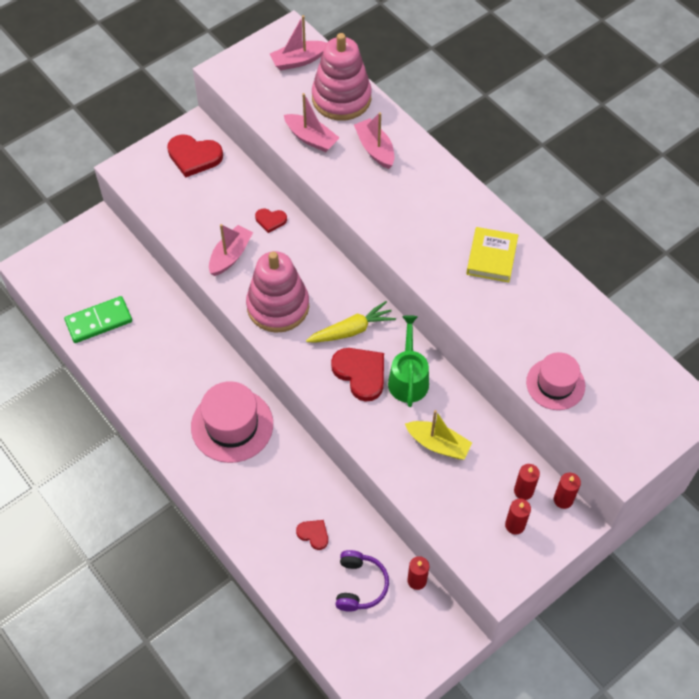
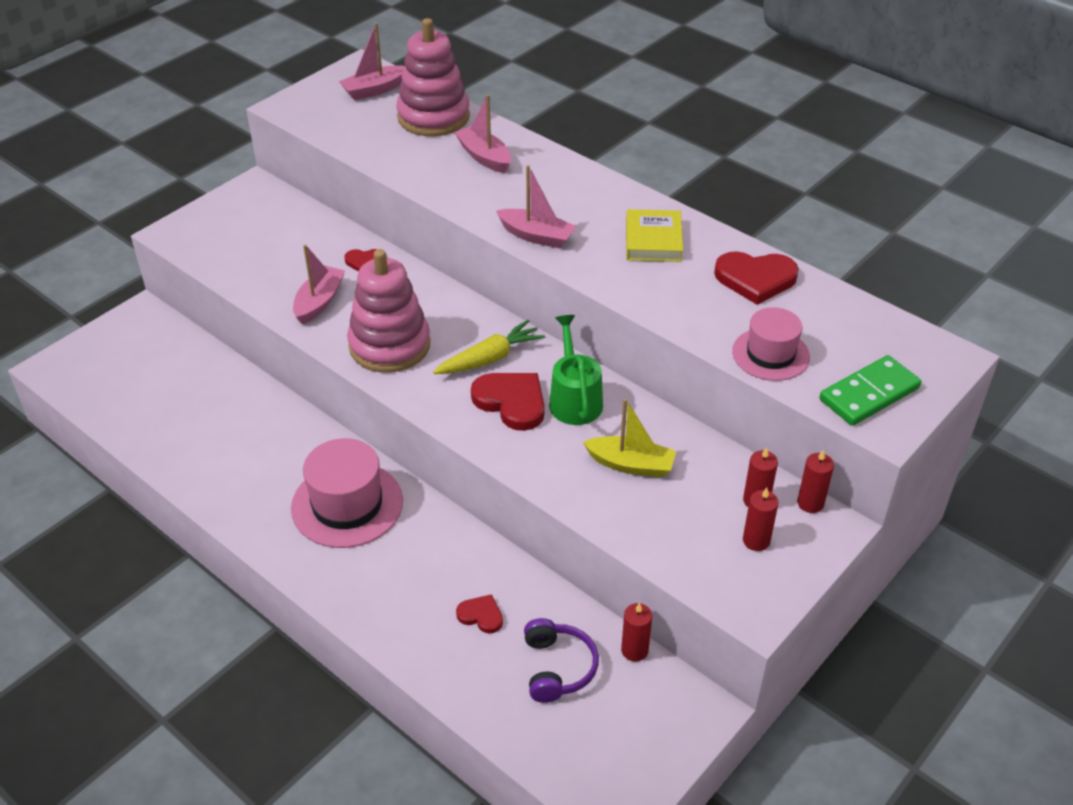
camera: 10 degrees left, 15 degrees down
(99, 321) = (152, 413): green domino -> green domino (869, 394)
(194, 156) = (258, 212): red heart -> red heart (755, 279)
(311, 138) = (404, 155): pink boat -> pink boat (536, 236)

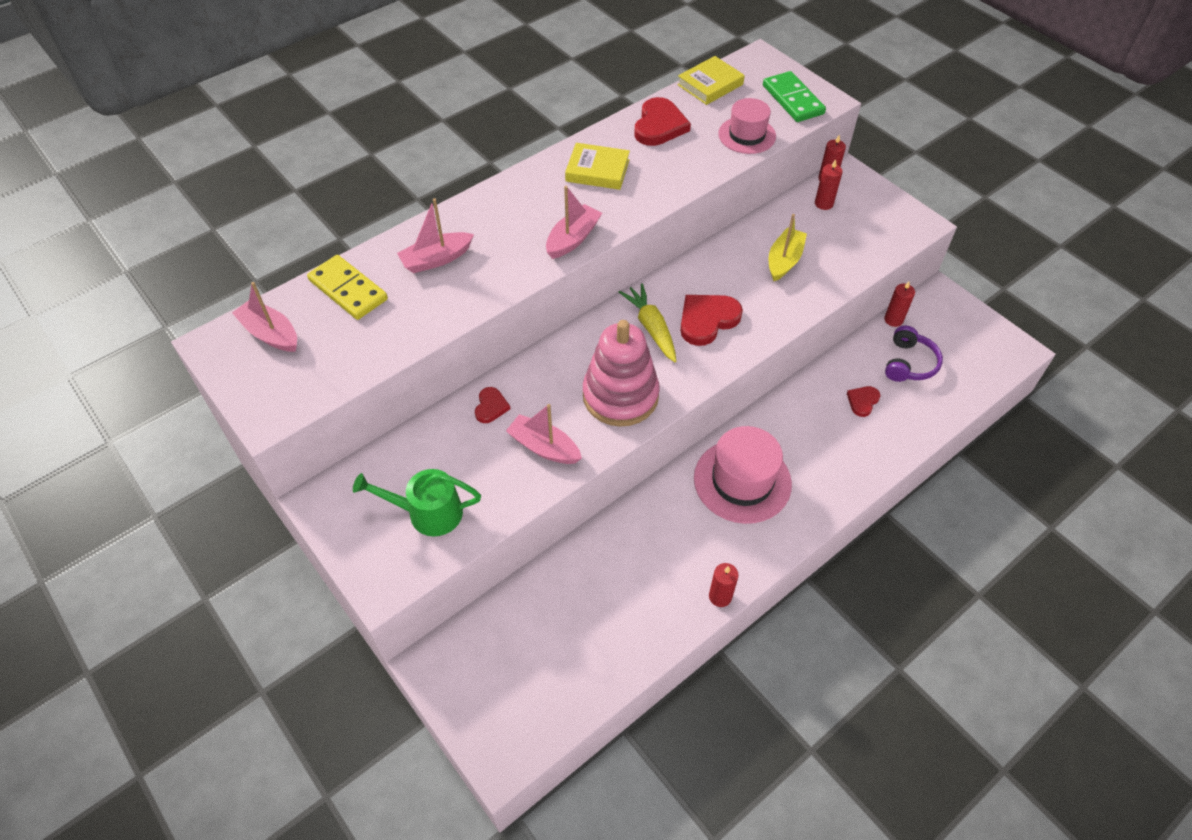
camera: 80 degrees left, 10 degrees up
(375, 90) = (270, 334): pink boat -> pink boat turned 150 degrees clockwise
(433, 117) = (348, 290): pink stacking toy -> yellow domino
(557, 668) = (909, 363): purple headphones -> purple headphones turned 105 degrees clockwise
(574, 399) = (710, 281): green watering can -> green watering can (428, 513)
(756, 540) = (860, 211): red candle -> red candle (720, 596)
(861, 315) = (710, 84): none -> yellow book

